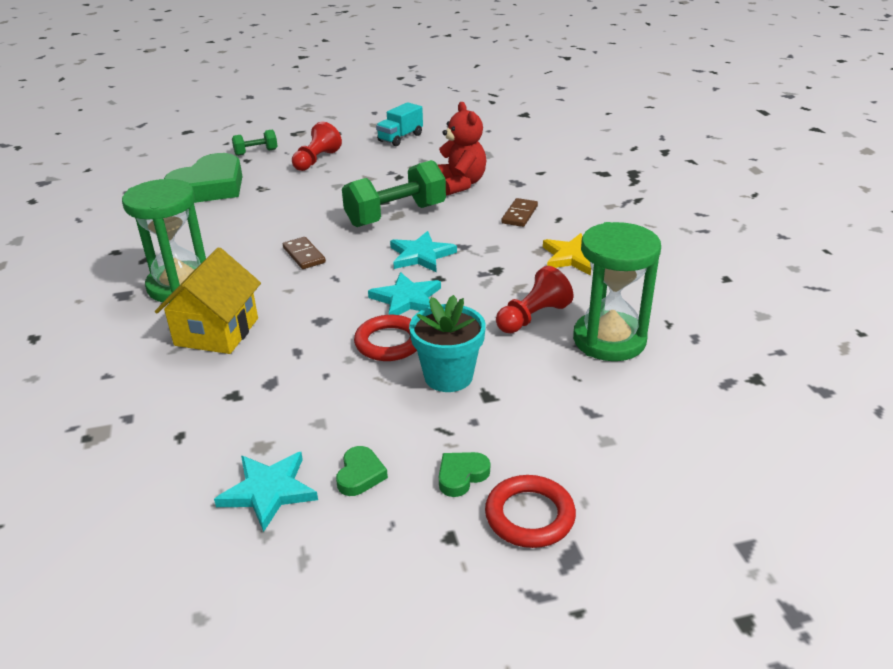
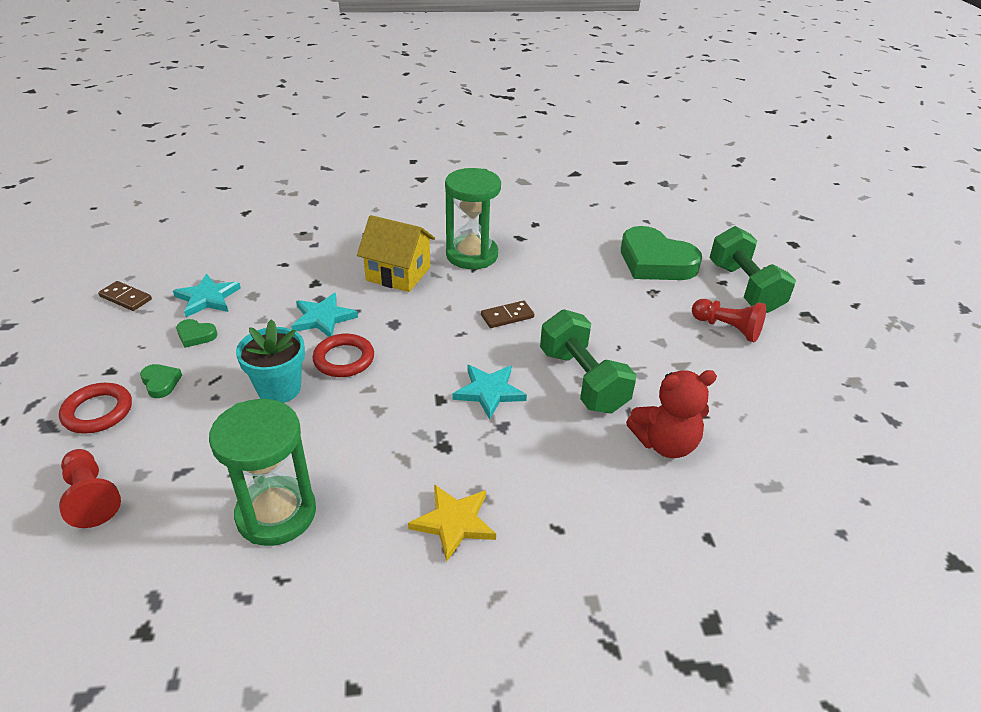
camera: 95 degrees right, 5 degrees up
(256, 152) = (744, 287): green dumbbell -> green dumbbell, size x1.99
(400, 138) = (811, 401): turquoise truck -> none
(407, 299) = (408, 375): turquoise star -> turquoise star (323, 318)
(519, 215) = (573, 489): brown domino -> brown domino (125, 298)
(532, 317) = (343, 459): red pawn -> red pawn (91, 497)

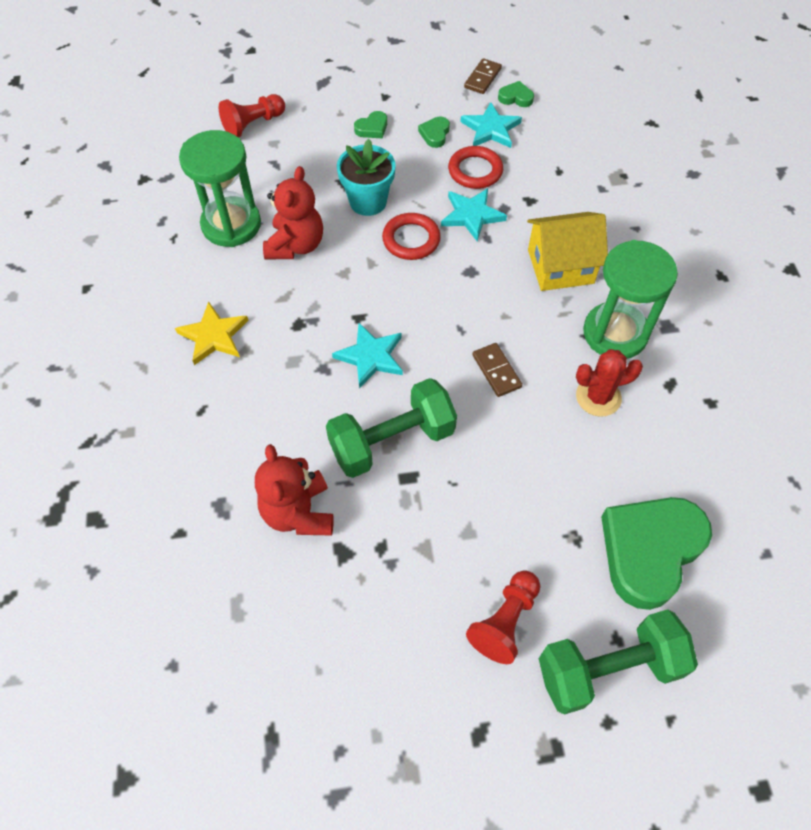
camera: 90 degrees right, 20 degrees up
(98, 412) = (338, 103): red ring -> red ring (475, 171)
(169, 279) = (516, 97): none -> green heart
(329, 449) = (296, 245): none -> red teddy bear
(398, 274) = (560, 266): yellow house -> yellow house turned 60 degrees clockwise
(532, 269) = (598, 397): none -> red cactus

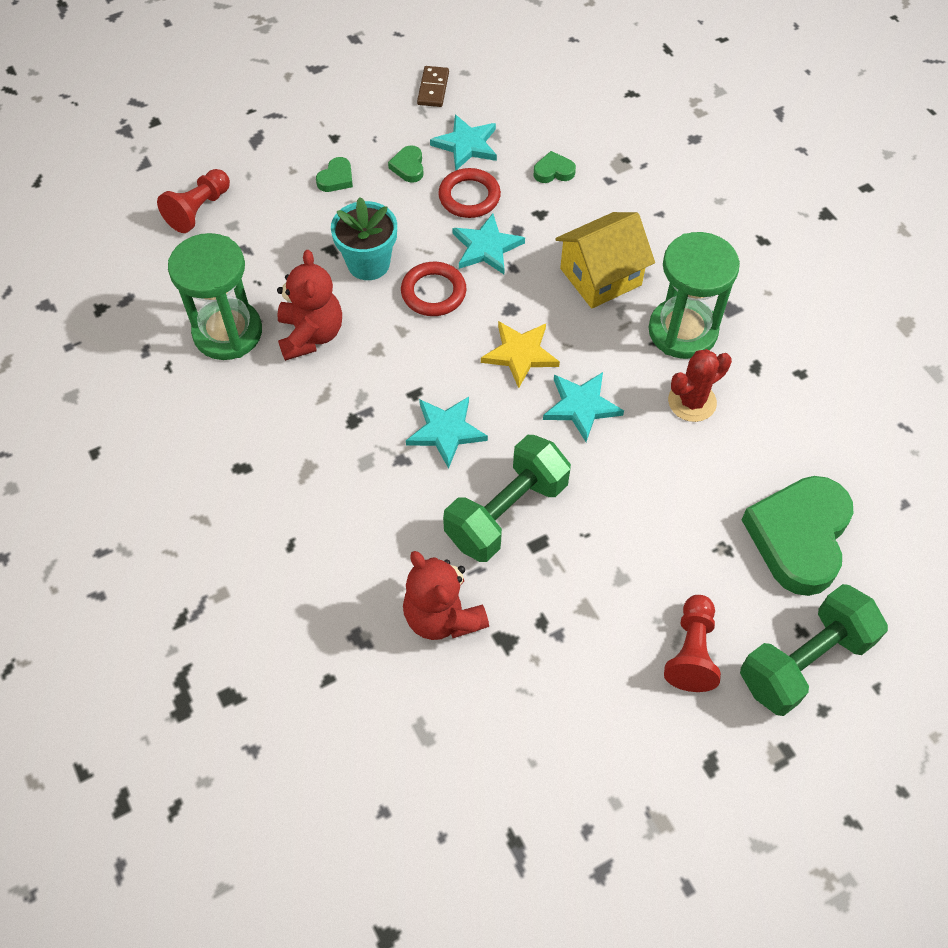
camera: 20 degrees left, 0 degrees up
(213, 336) = (266, 461): yellow star -> yellow star (520, 354)
(496, 371) = (581, 406): brown domino -> turquoise star
(516, 97) = (478, 102): green heart -> green heart (553, 171)

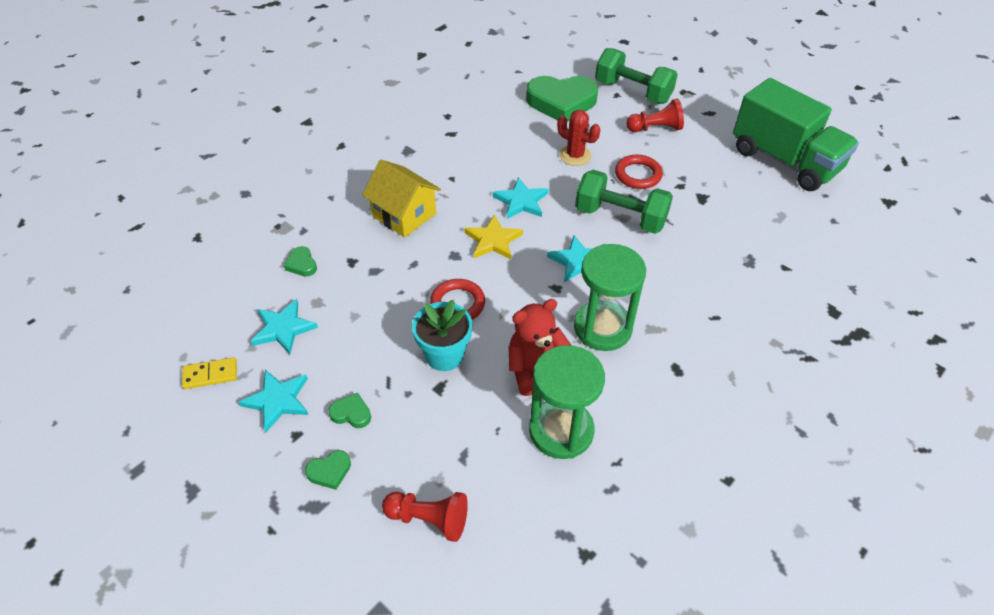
camera: 110 degrees left, 10 degrees down
(408, 167) = (321, 362): green heart -> green heart (329, 471)
(433, 88) = (210, 375): brown domino -> yellow domino
(443, 616) = (707, 227): red teddy bear -> none
(469, 197) = (346, 309): red ring -> red ring (638, 175)
(486, 247) = (399, 284): turquoise star -> turquoise star (278, 400)
(545, 822) = (784, 160): none -> green truck
(682, 331) = (436, 168): green hourglass -> green hourglass (602, 328)
(692, 402) = (491, 154): red cactus -> red cactus (575, 156)

